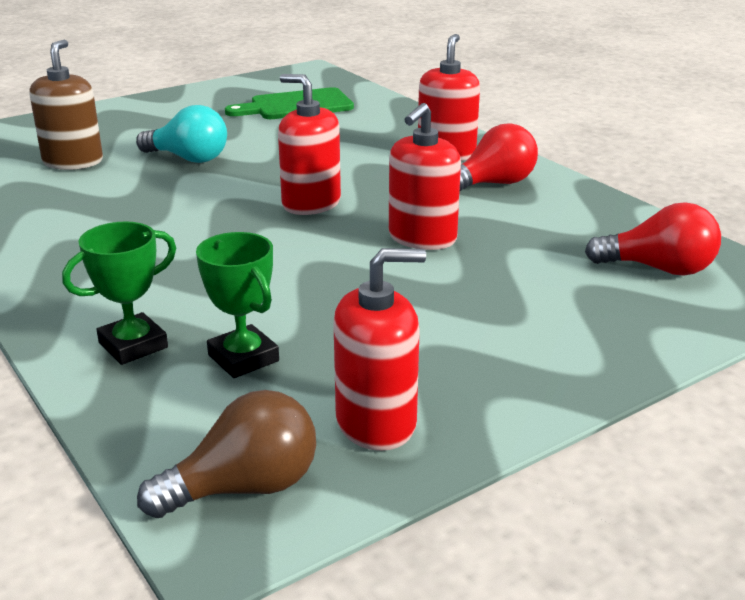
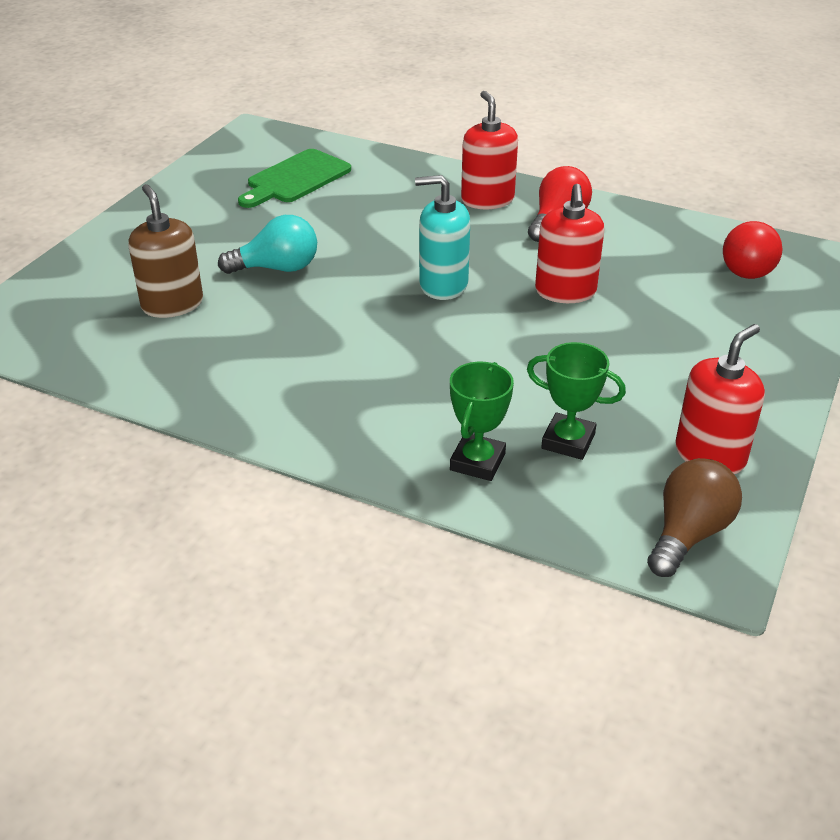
camera: 30 degrees left, 10 degrees up
(311, 204) = (443, 285): red soap dispenser -> turquoise soap dispenser
(658, 269) = (746, 267): red light bulb -> red light bulb turned 120 degrees clockwise

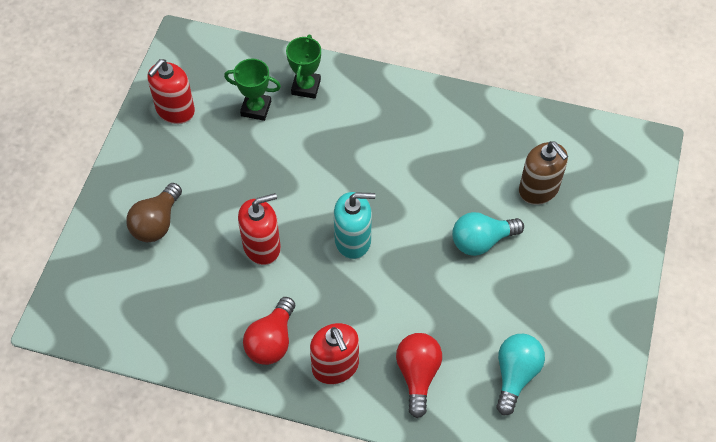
camera: 170 degrees right, 20 degrees up
(296, 179) = (515, 375): green cutting board -> turquoise light bulb
(565, 291) = (262, 246): red soap dispenser -> red soap dispenser turned 75 degrees clockwise
(688, 534) = (193, 58): brown light bulb -> brown light bulb (157, 223)
(746, 267) = (121, 299): red light bulb -> red light bulb (417, 375)

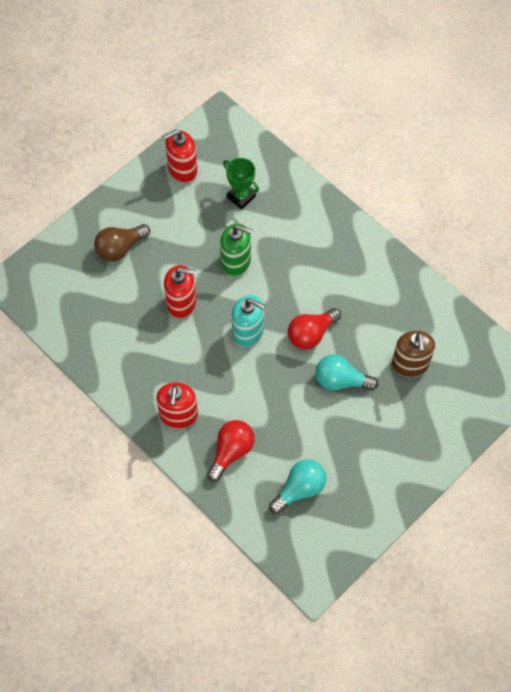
camera: 30 degrees right, 5 degrees up
(271, 341) = (147, 374): red light bulb -> red light bulb (311, 334)
(293, 175) = (236, 261): none -> green soap dispenser
(306, 87) = (288, 198): green trophy -> none

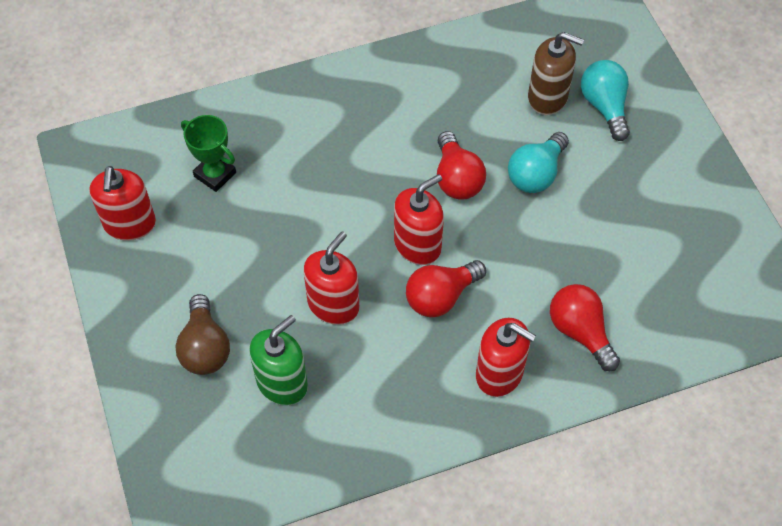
camera: 65 degrees left, 5 degrees down
(217, 360) = (441, 297): none -> red light bulb
(236, 261) = (307, 218): green soap dispenser -> green soap dispenser (282, 383)
(241, 197) = (215, 174): green trophy -> green trophy turned 60 degrees clockwise
(248, 332) = (417, 245): turquoise soap dispenser -> red soap dispenser
(300, 489) = (664, 276): turquoise light bulb -> turquoise light bulb (604, 107)

